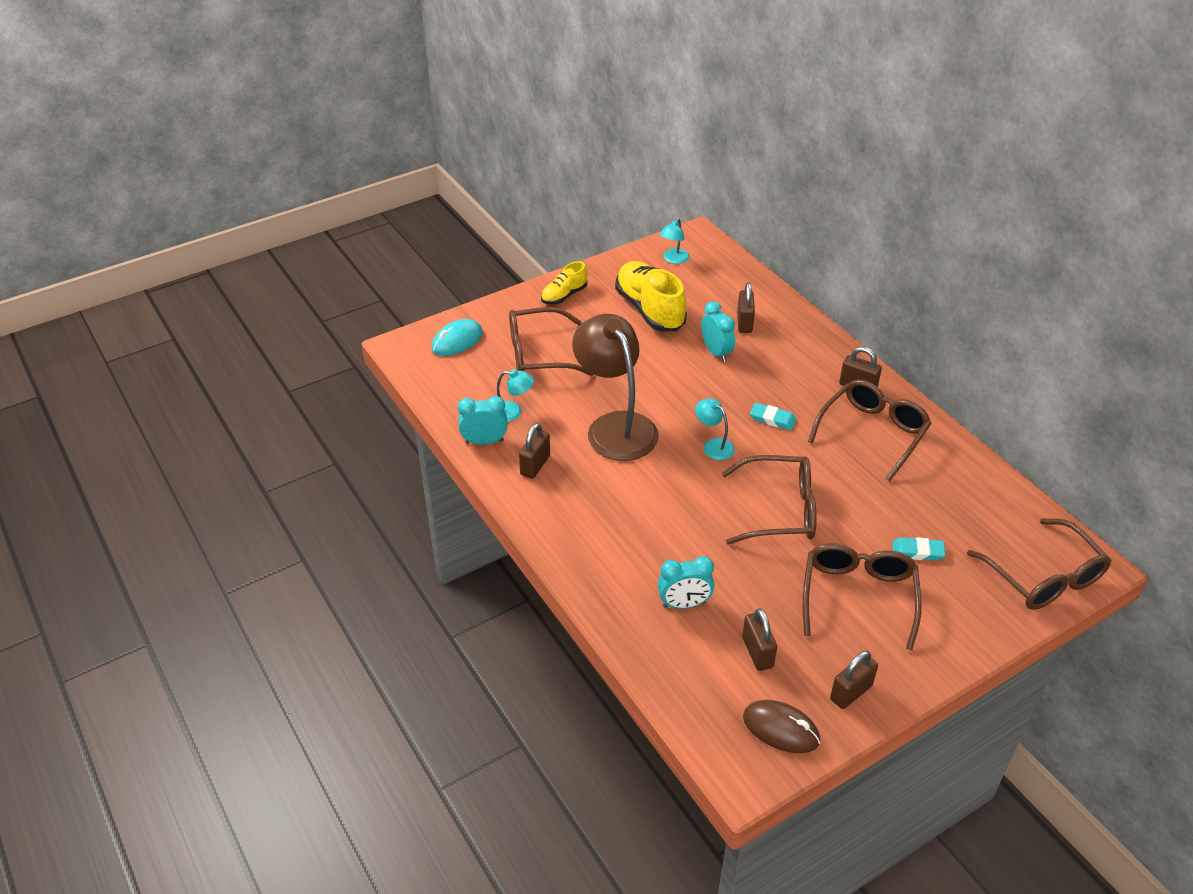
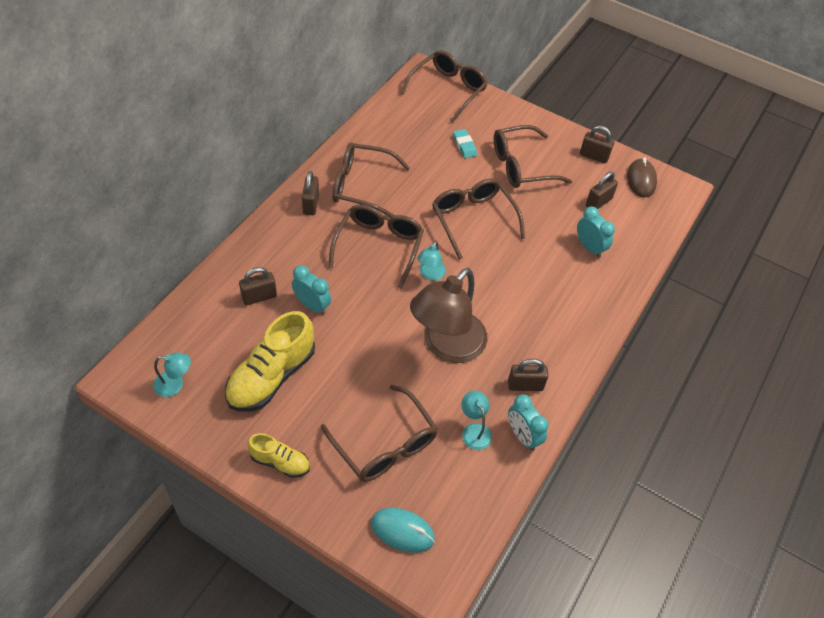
camera: 120 degrees left, 10 degrees up
(716, 352) = (312, 305): turquoise clock -> turquoise clock turned 90 degrees clockwise
(772, 419) = (379, 246): turquoise eraser -> brown glasses

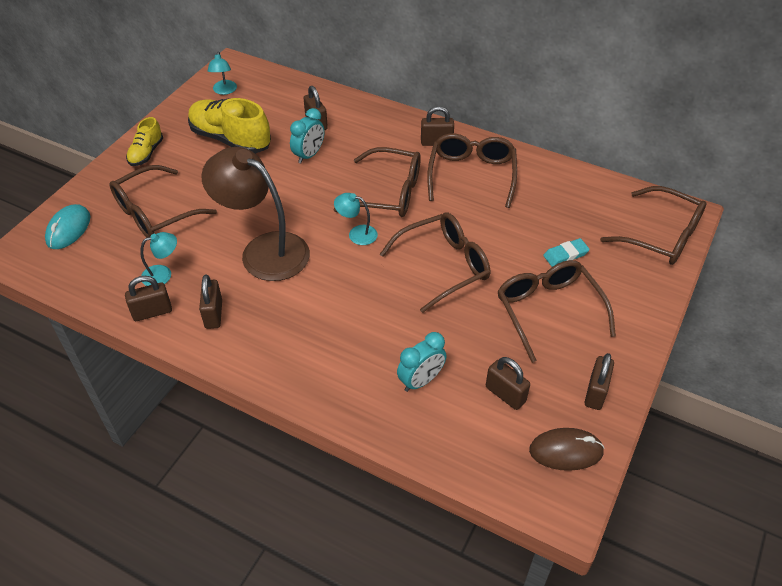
camera: 90 degrees right, 5 degrees down
(522, 436) = (152, 312): turquoise clock -> brown padlock

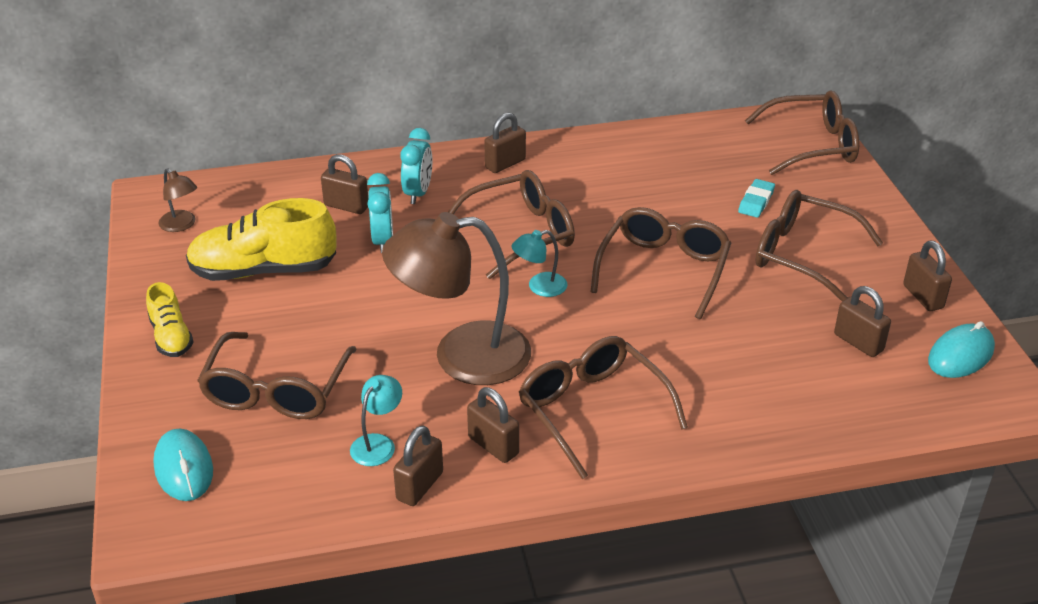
camera: 40 degrees left, 10 degrees down
(224, 91) = (181, 225): turquoise lamp -> brown lamp
(421, 381) = (776, 377): turquoise clock -> turquoise clock (418, 193)
(471, 174) = (580, 176): brown glasses -> brown glasses (592, 410)
(505, 394) = (858, 342): brown padlock -> brown padlock turned 45 degrees clockwise
(566, 451) = (960, 355): brown mouse -> turquoise mouse

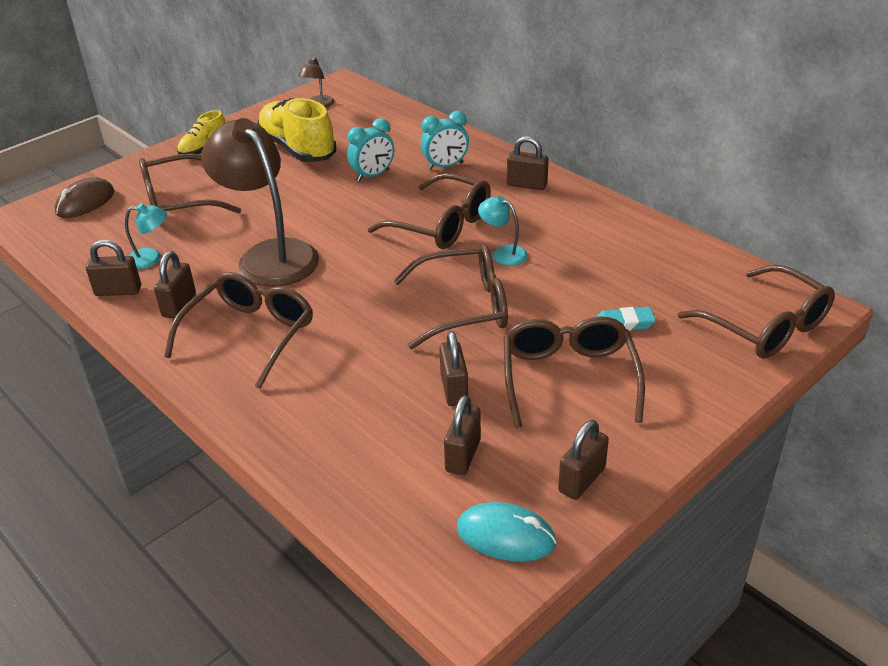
camera: 60 degrees right, 0 degrees up
(183, 468) = (85, 202): turquoise mouse -> brown mouse
(346, 206) = (399, 147): brown padlock -> brown padlock (454, 389)
(539, 287) = (381, 257): turquoise lamp -> turquoise lamp (503, 253)

